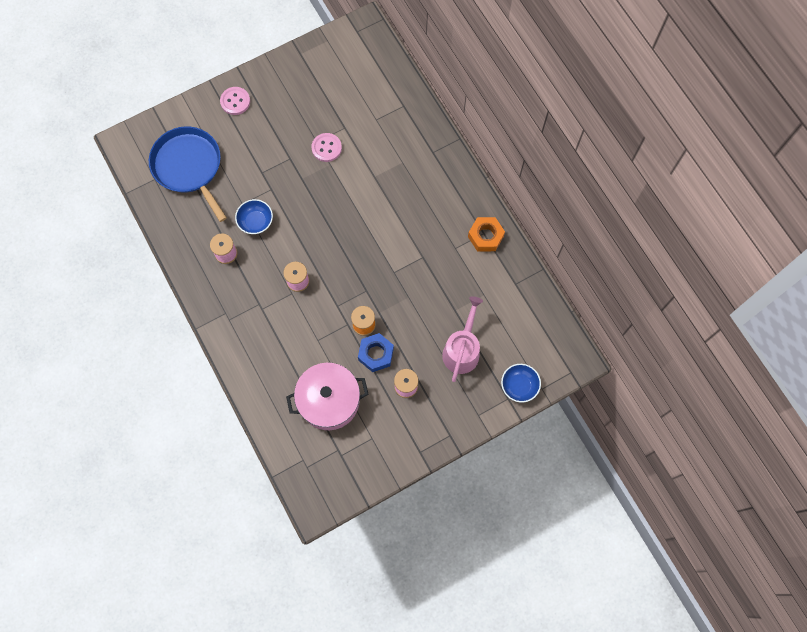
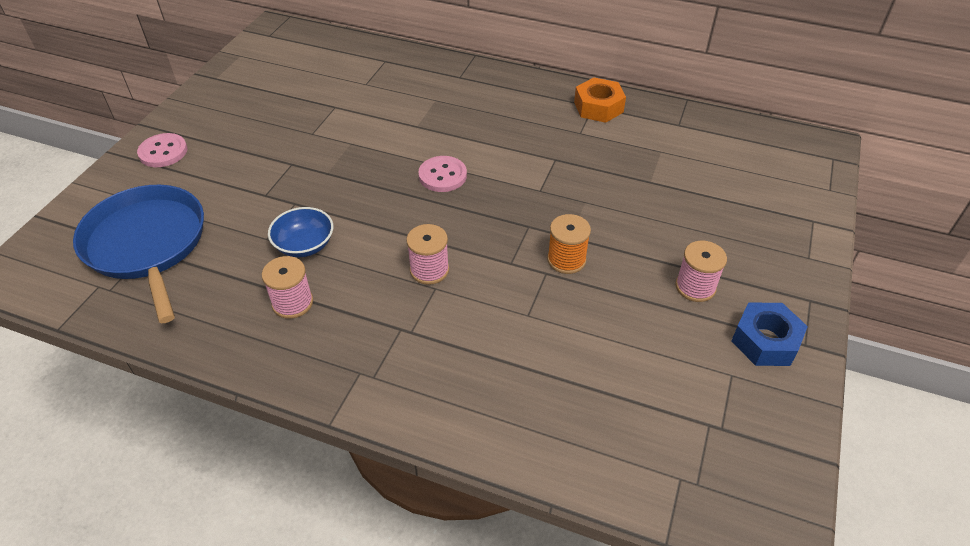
camera: 40 degrees left, 25 degrees down
(189, 167) = (147, 244): blue pan -> blue pan turned 45 degrees clockwise
(326, 148) = (330, 132): pink button -> pink button (442, 175)
(329, 400) = (624, 372): pink pot -> none
(376, 354) = (618, 279): blue nut -> blue nut (765, 341)
(462, 350) = (706, 211): pink watering can -> none
(519, 385) = (806, 202): blue bowl -> none

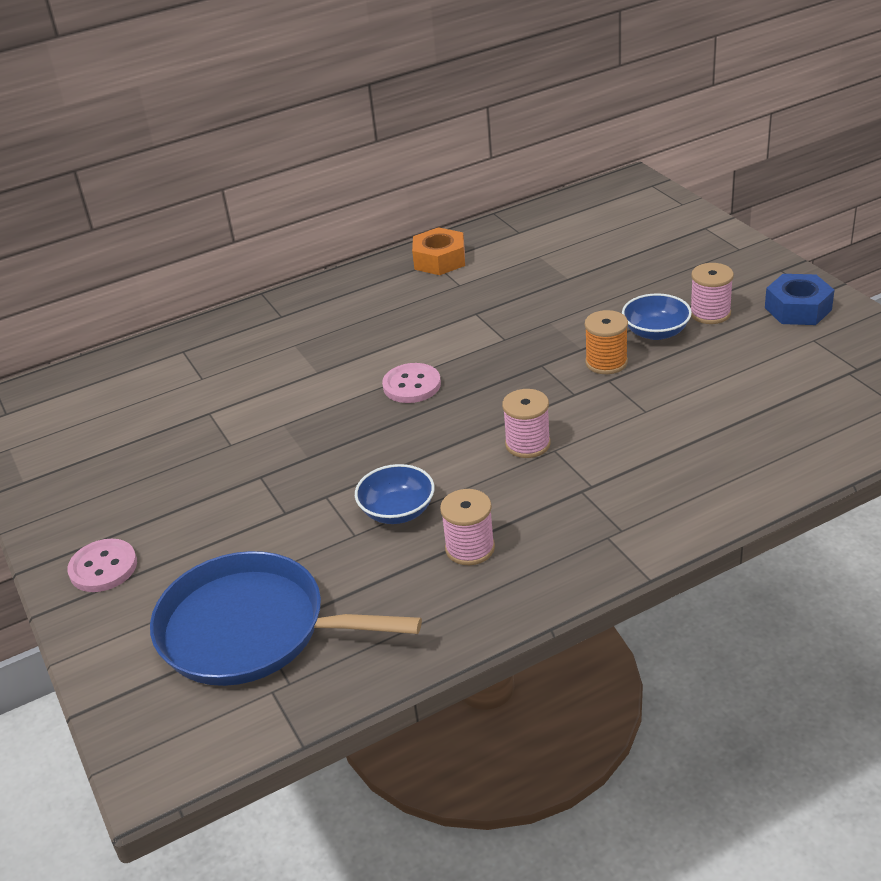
camera: 45 degrees left, 10 degrees down
(634, 267) = (656, 332): none -> blue bowl

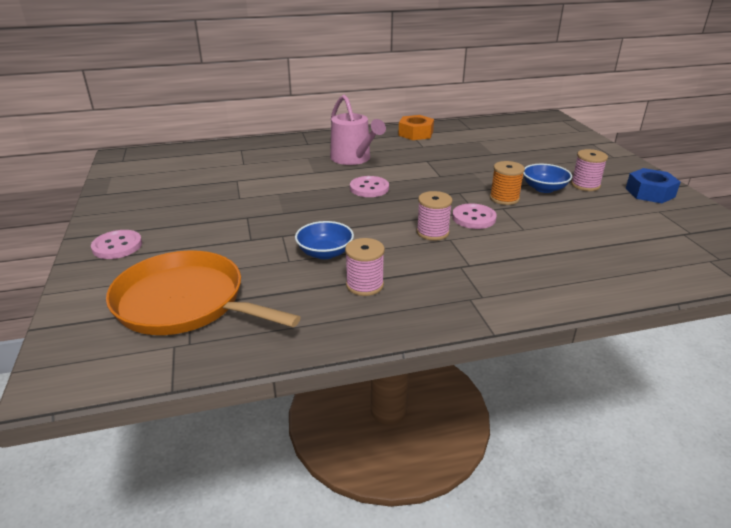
camera: 10 degrees right, 5 degrees down
(251, 629) = (185, 302): blue pan -> orange pan
(365, 333) = (353, 159): none -> pink watering can
(575, 407) = (473, 218): none -> pink button

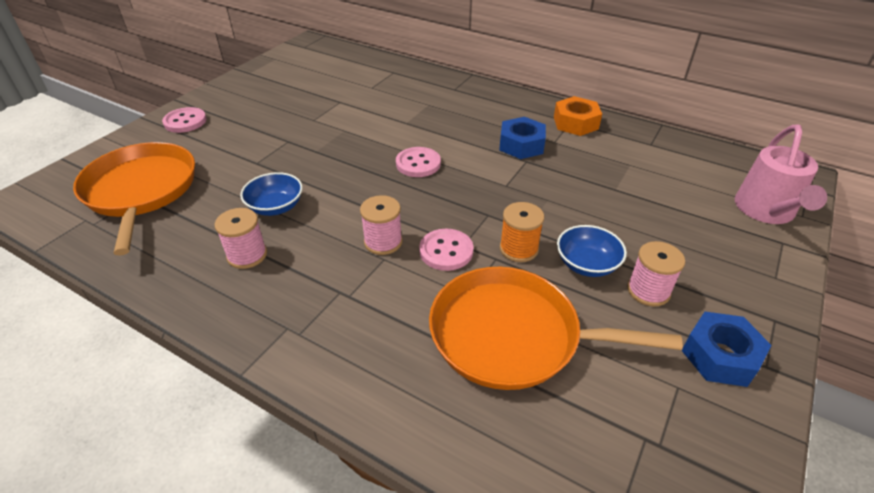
camera: 45 degrees right, 10 degrees up
(353, 159) = (462, 124): pink watering can -> pink watering can (766, 211)
(409, 154) = (521, 145): none -> blue nut
(573, 232) = (512, 335): none -> orange pan

